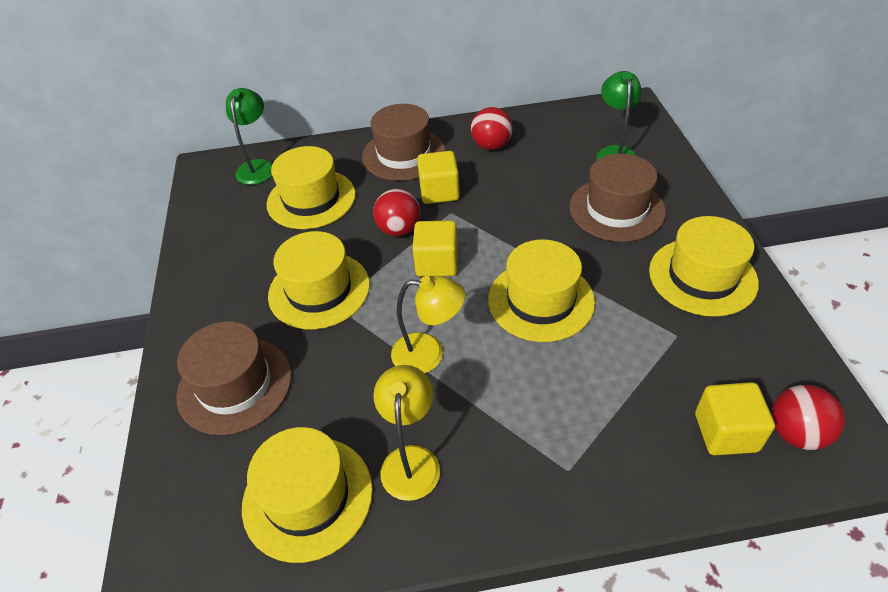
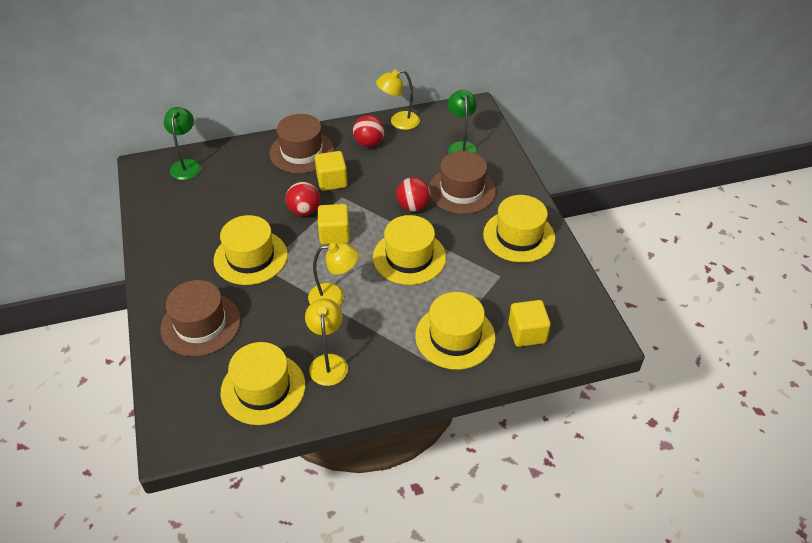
camera: 10 degrees left, 0 degrees up
(311, 199) = (234, 190): yellow hat -> yellow hat (455, 336)
(531, 120) = (398, 122): none -> yellow lamp
(796, 433) = (569, 331): red ball -> red ball (413, 206)

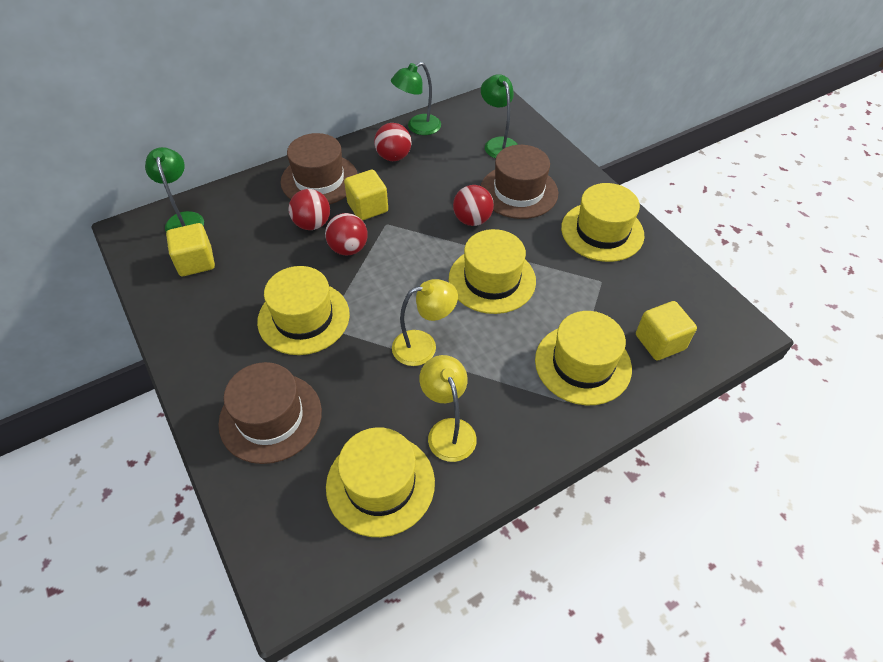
camera: 15 degrees left, 5 degrees up
(283, 186) = (312, 224): none -> red ball
(334, 234) = (395, 270): yellow cube -> yellow cube (196, 262)
(398, 122) = (417, 127): yellow lamp -> green lamp

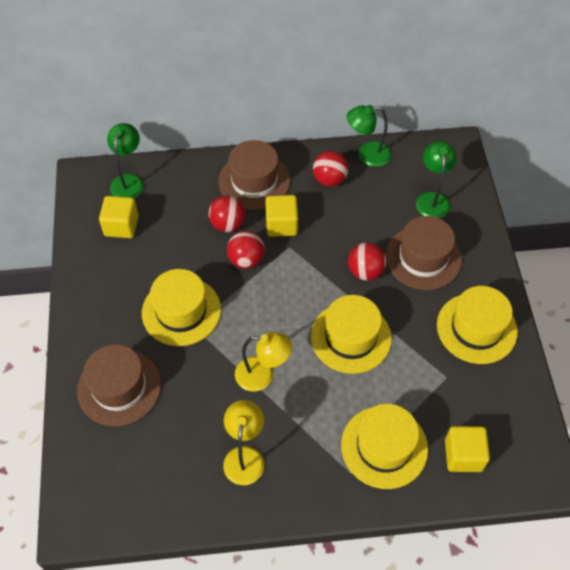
camera: 25 degrees right, 5 degrees up
(380, 484) = (173, 476): yellow hat -> none

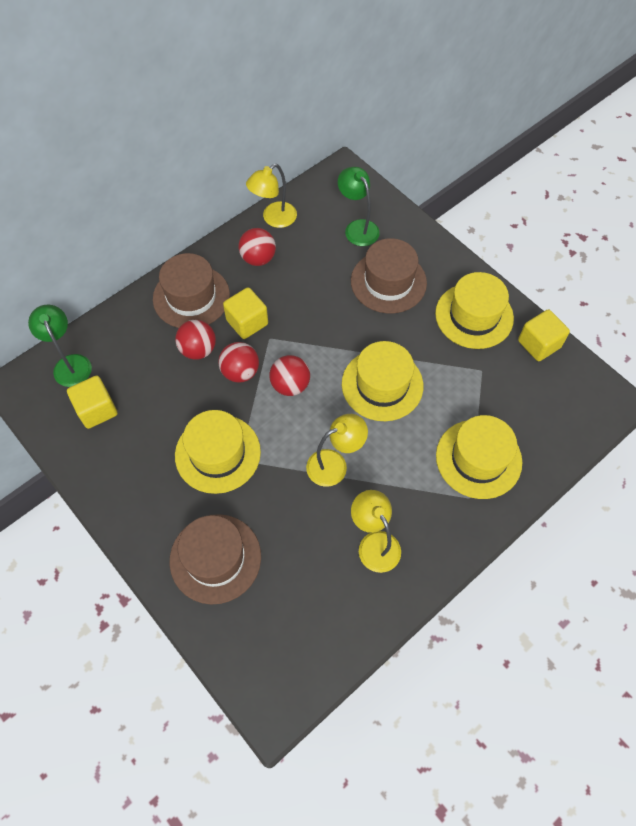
camera: 35 degrees left, 5 degrees up
(365, 271) = (350, 321): red ball -> red ball (290, 385)
(367, 155) = (274, 219): green lamp -> yellow lamp
(463, 455) = (542, 425): yellow cube -> yellow cube (539, 344)

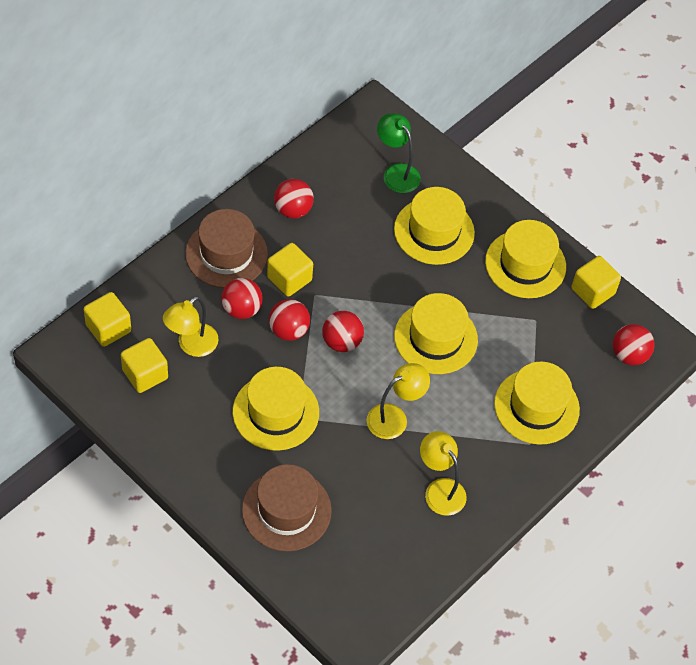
camera: 10 degrees left, 5 degrees down
(70, 364) = (108, 328): green lamp -> yellow cube
(274, 219) = (304, 165): yellow lamp -> yellow lamp (191, 345)
(388, 282) = (434, 231): brown hat -> yellow hat
(574, 409) = (629, 355): none -> red ball

